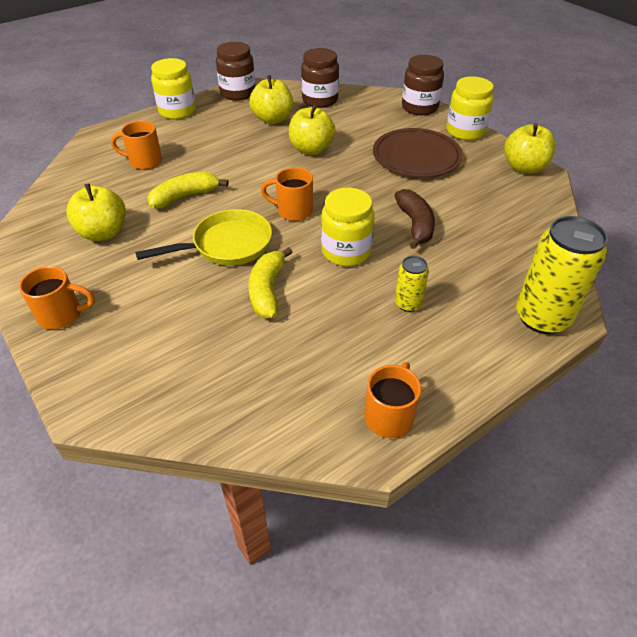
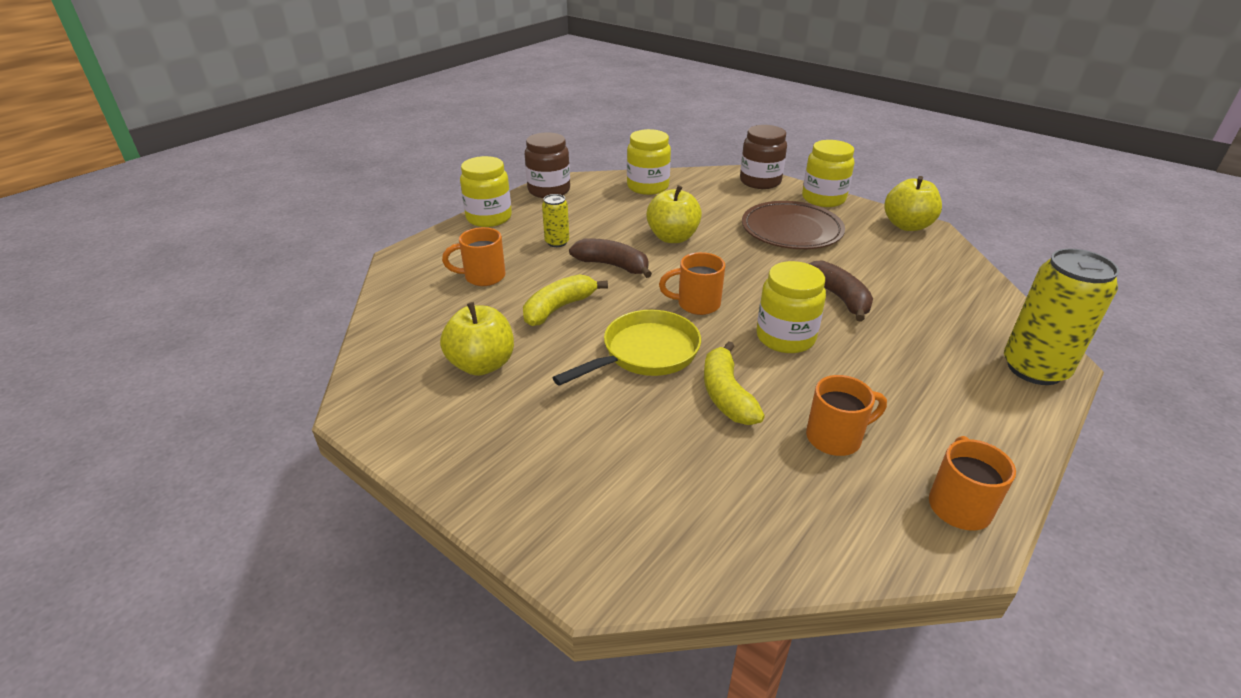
camera: 15 degrees left, 10 degrees down
(62, 315) = (488, 472): orange mug -> orange mug (835, 438)
(247, 167) = (612, 265): none -> brown banana
(272, 119) = (608, 212): yellow apple -> none
(320, 100) = (648, 187): brown jar -> yellow jar
(408, 303) = (890, 380): yellow can -> yellow can (557, 242)

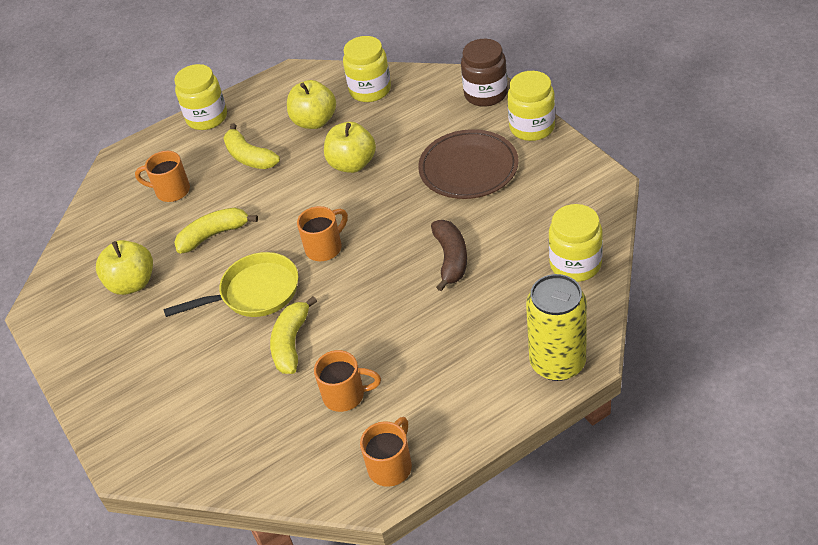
camera: 25 degrees right, 10 degrees up
(549, 190) = (276, 85): brown jar -> none
(557, 242) = (249, 157): yellow can -> yellow banana
(612, 265) = (281, 192): brown banana -> none
(696, 304) = (325, 248): orange mug -> orange mug turned 120 degrees clockwise
(785, 337) = (374, 295): yellow jar -> yellow jar (575, 264)
(907, 225) = (587, 177): yellow apple -> yellow apple (314, 121)

